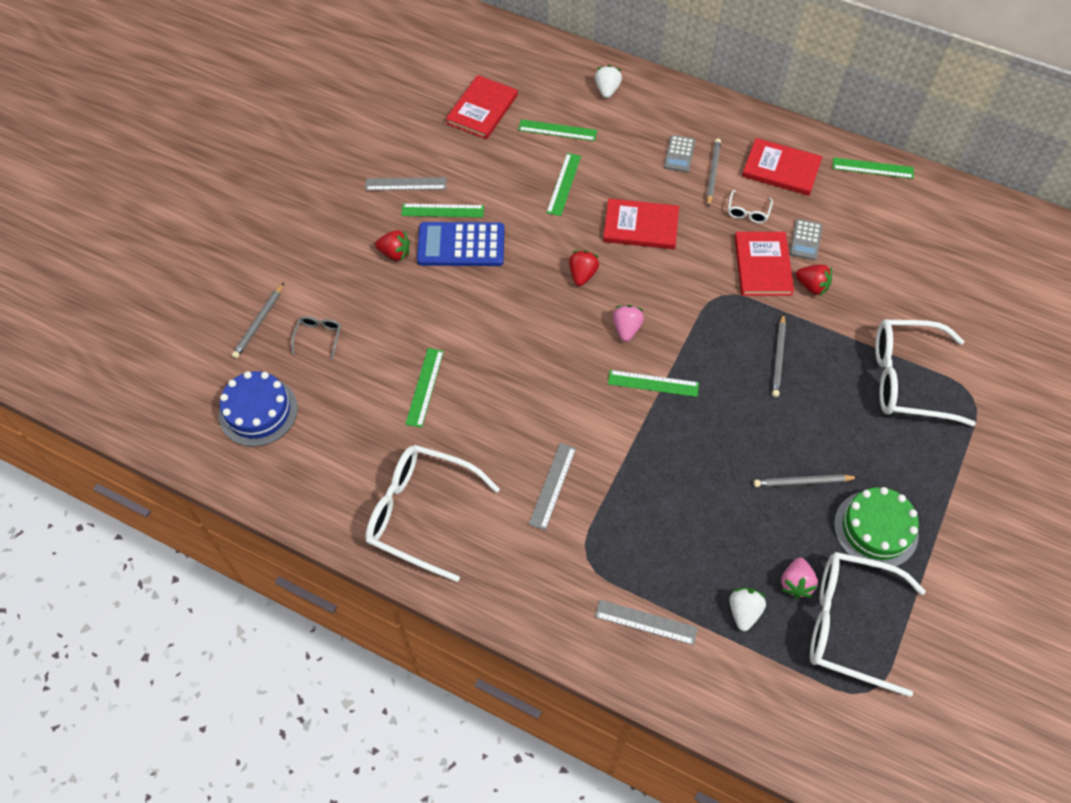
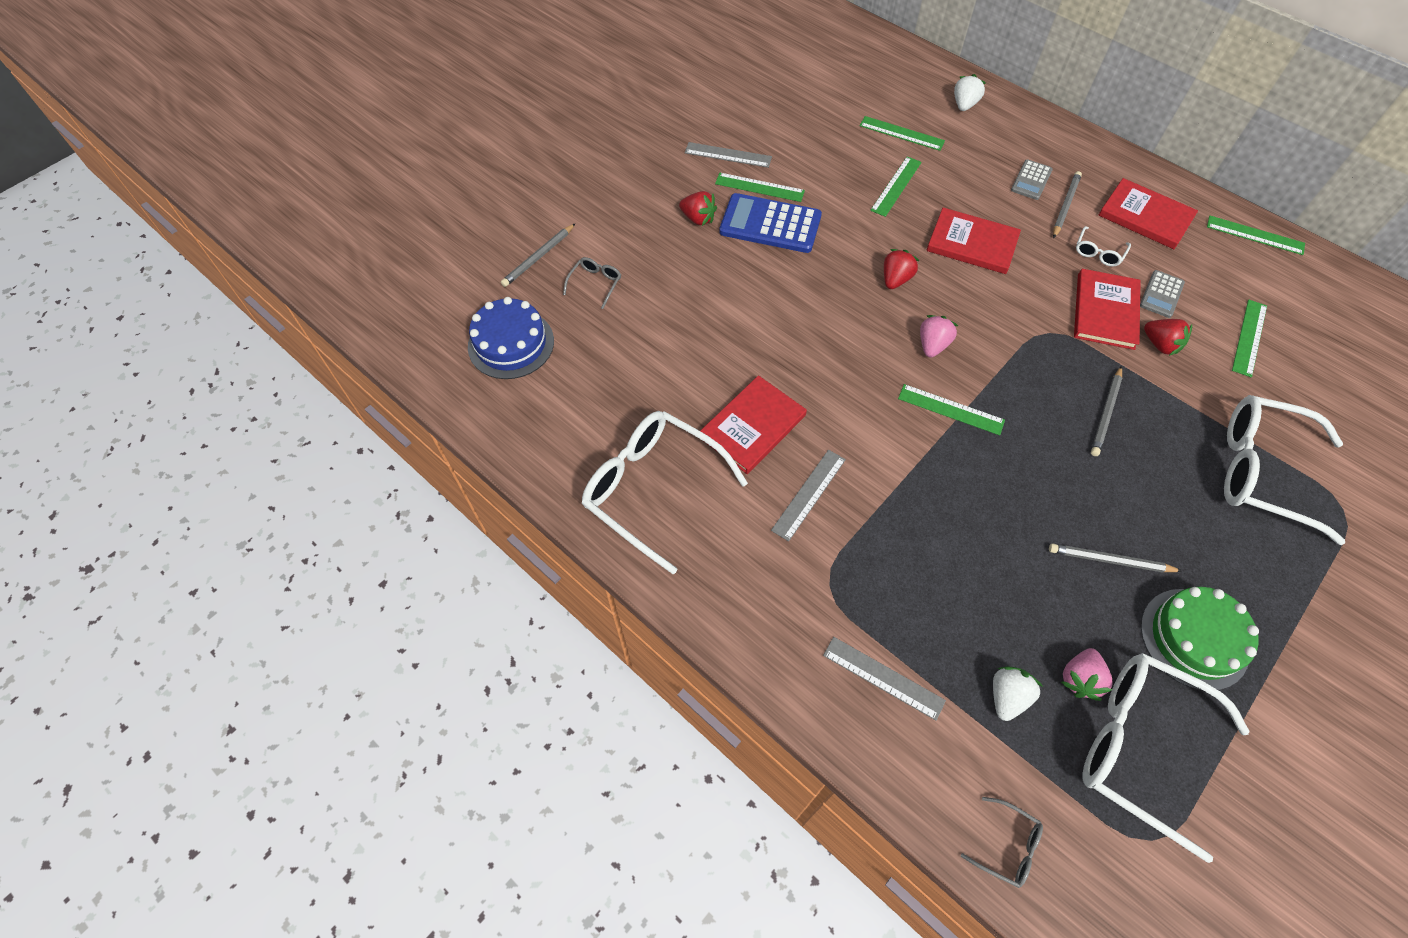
camera: 15 degrees right, 0 degrees up
(425, 387) = (693, 358): green ruler -> green ruler (1249, 337)
(482, 109) = (826, 100): red book -> red book (752, 426)
(765, 725) = (1007, 846): none -> grey glasses

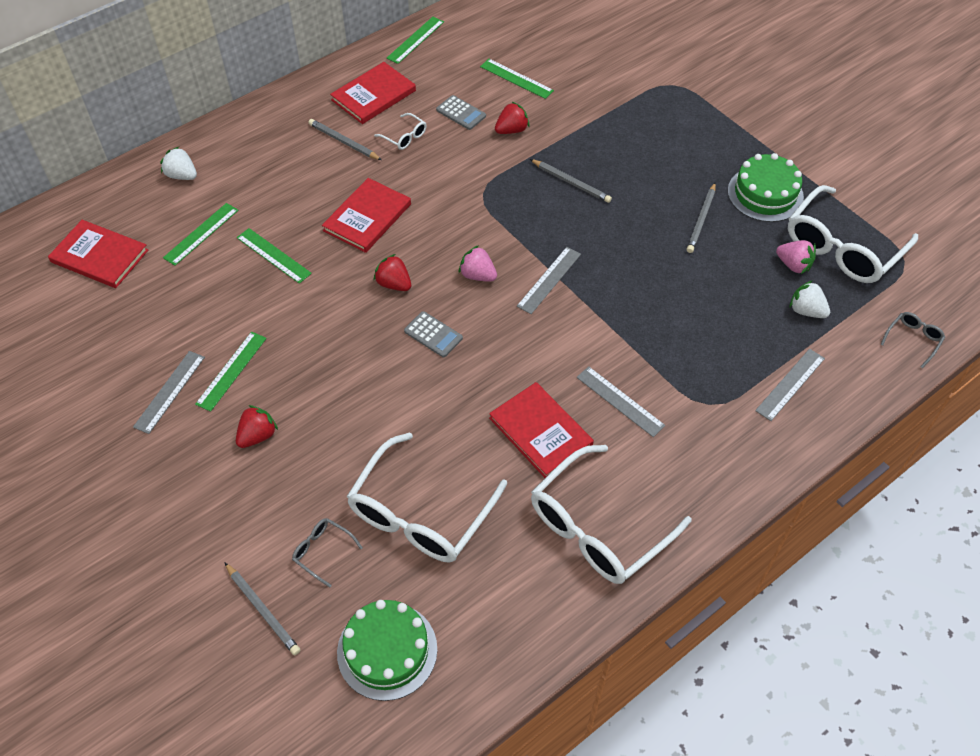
camera: 80 degrees left, 5 degrees down
(511, 344) = (387, 650): blue cake -> green cake
(770, 224) = (289, 371): blue calculator -> none
(950, 409) = (549, 280): green ruler -> grey ruler
(1031, 180) = (303, 155): grey calculator -> grey calculator (433, 335)
(1105, 311) = (469, 152): red book -> red book (99, 256)
(1262, 472) = (637, 114): white glasses -> white glasses (420, 513)

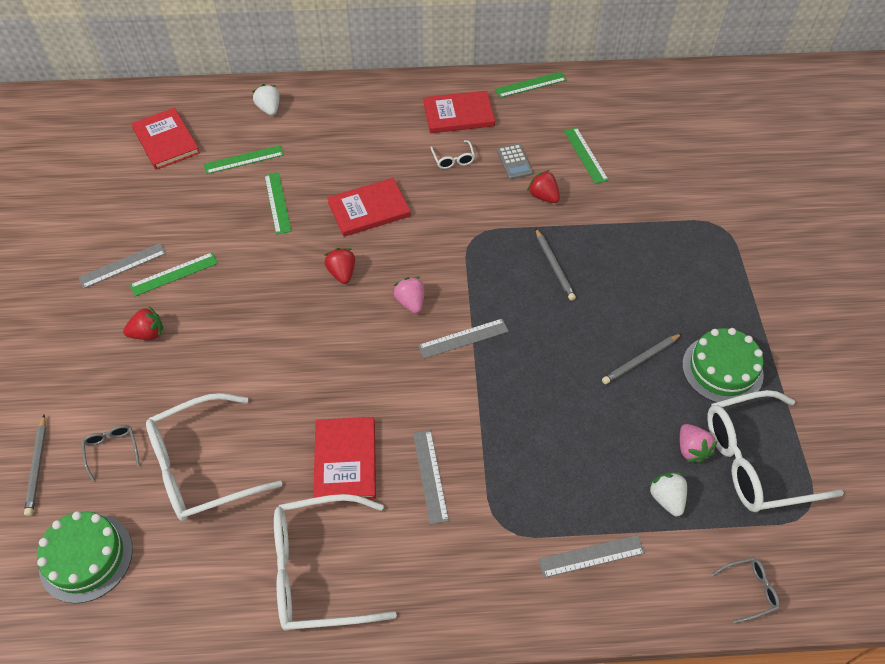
camera: 35 degrees right, 0 degrees up
(344, 142) = (404, 140): grey pencil -> none
(433, 335) = (335, 331): grey calculator -> none
(511, 130) = (543, 196): red strawberry -> red strawberry turned 135 degrees counterclockwise

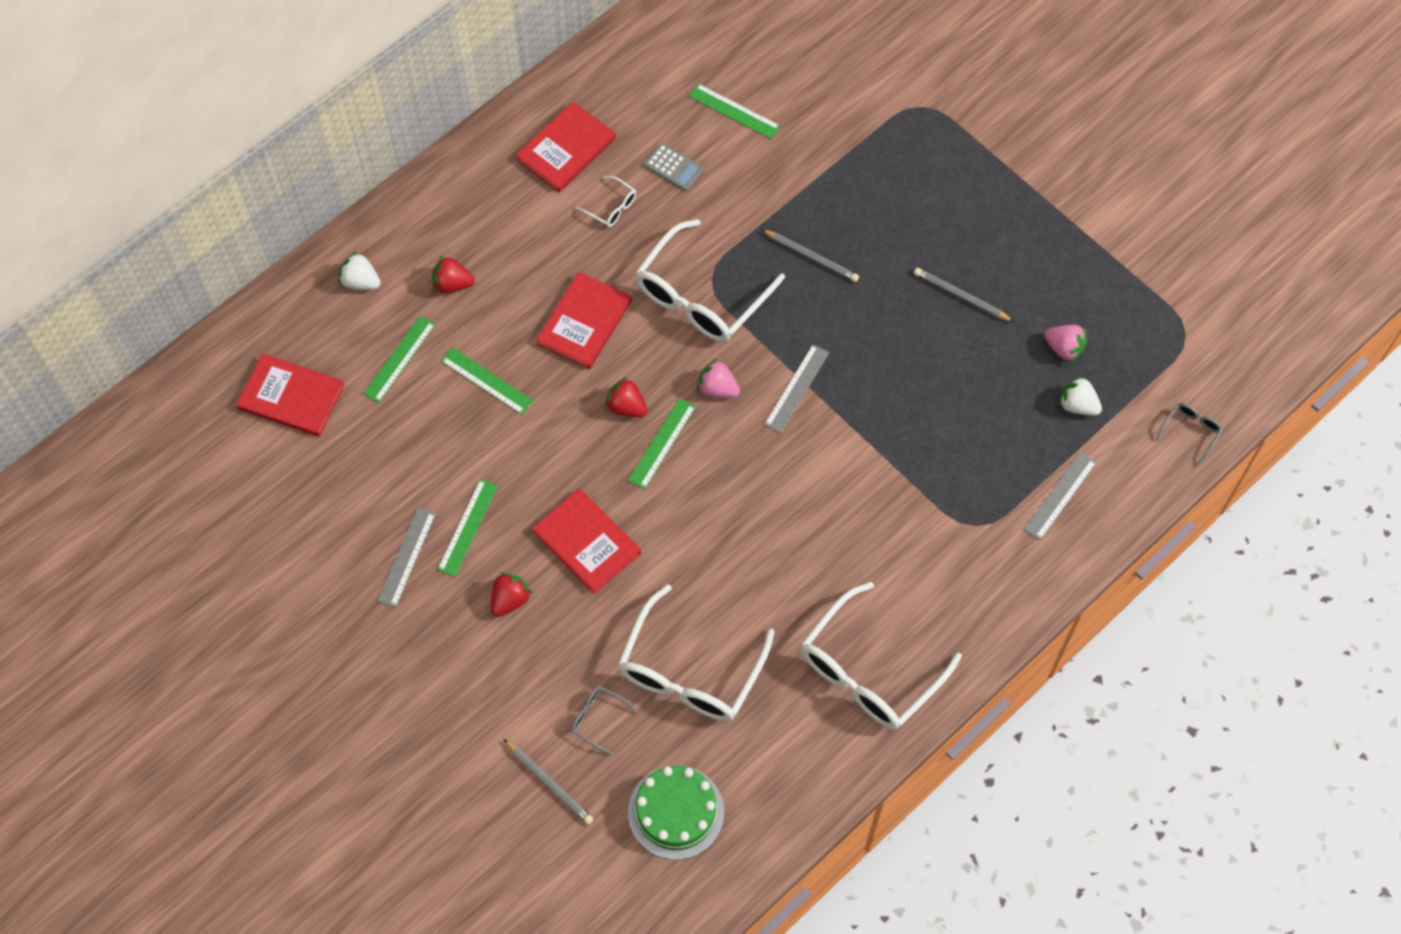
camera: 40 degrees left, 10 degrees up
(345, 460) = (803, 571): red book -> red book (587, 542)
(430, 476) = (883, 529): grey ruler -> none
(530, 85) = (605, 60): green ruler -> green ruler (662, 443)
(543, 196) = (736, 188): red strawberry -> red strawberry (452, 284)
(640, 360) = (961, 296): grey pencil -> grey pencil turned 105 degrees clockwise
(722, 369) = (1032, 256): green cake -> none
(755, 461) = (1118, 321): white glasses -> white glasses (701, 296)

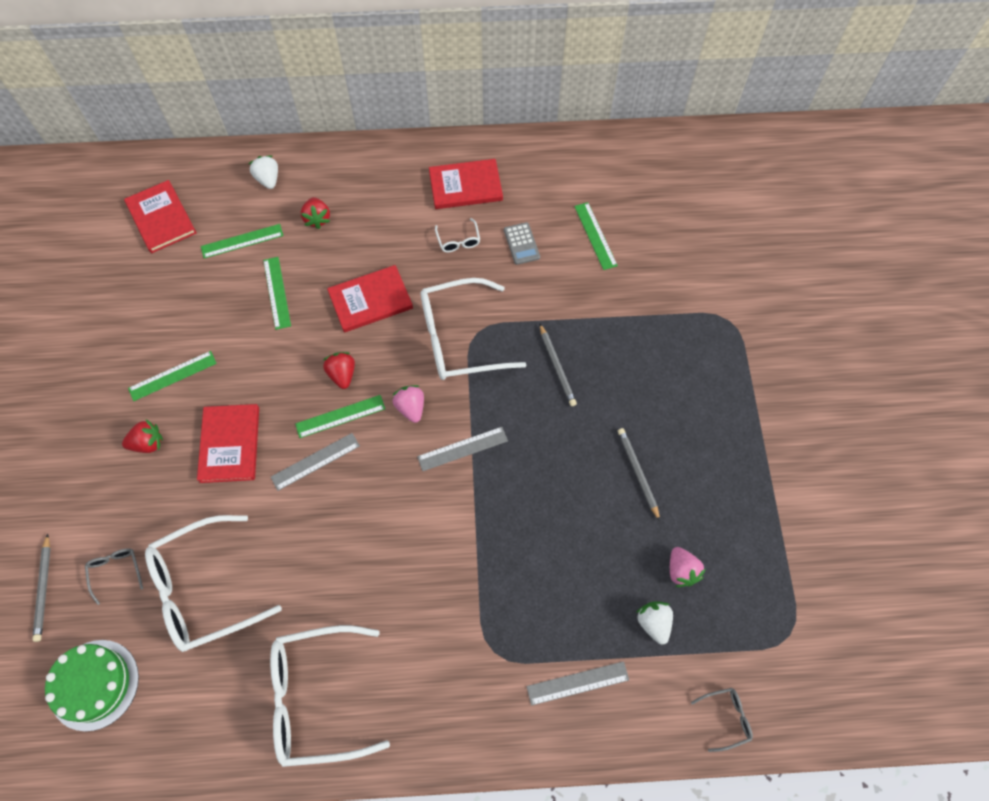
camera: 40 degrees right, 0 degrees up
(407, 557) = (120, 366): grey ruler -> grey ruler (315, 461)
(452, 284) = (317, 219): red strawberry -> red strawberry turned 150 degrees counterclockwise

